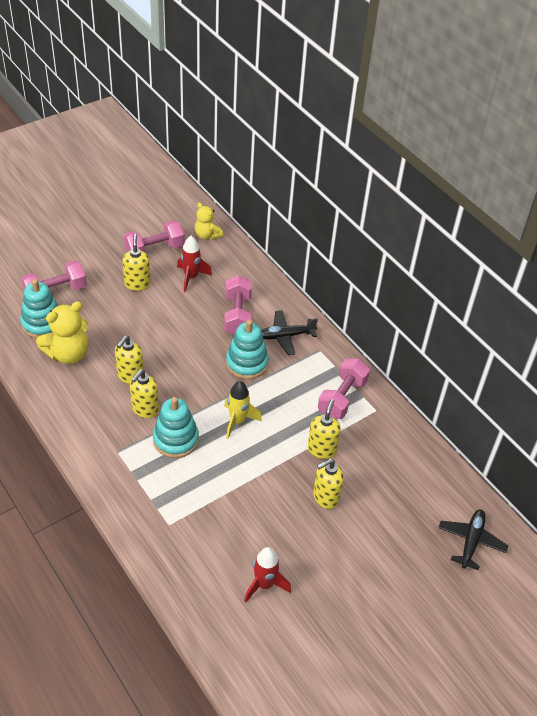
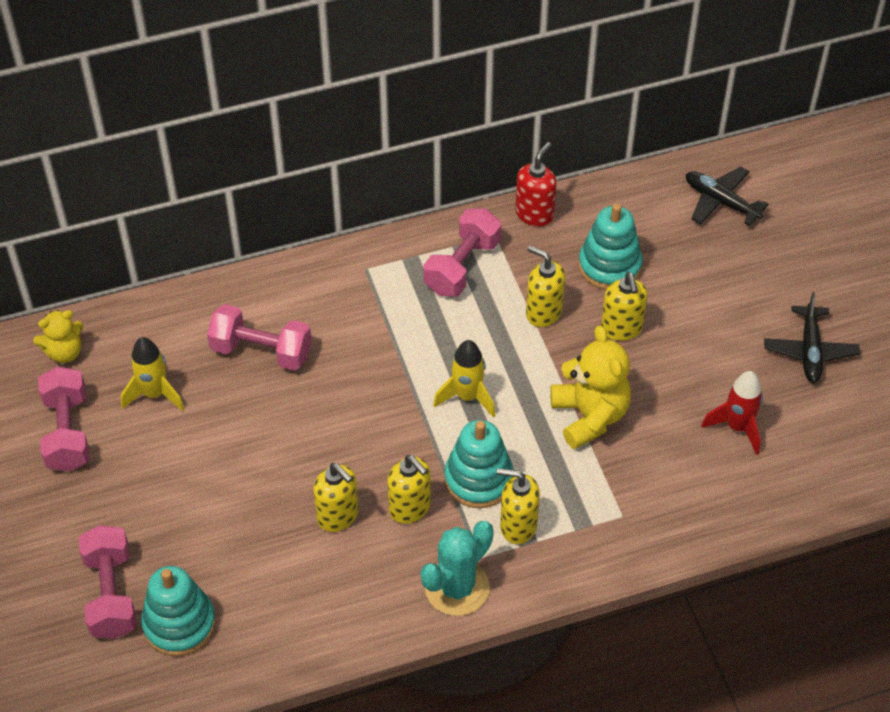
camera: 70 degrees left, 5 degrees up
(68, 354) = (262, 595): yellow teddy bear -> yellow teddy bear (589, 416)
(92, 444) = (457, 587): none -> turquoise cactus
(137, 284) = (140, 471): yellow soap dispenser -> yellow soap dispenser (518, 526)
(191, 277) = (155, 394): red rocket -> yellow rocket
(247, 363) = (362, 361): turquoise stacking toy -> turquoise stacking toy (609, 266)
(285, 336) = (325, 301): black plane -> black plane (809, 350)
(342, 398) = (462, 266): pink dumbbell -> pink dumbbell turned 75 degrees clockwise
(404, 428) = (534, 214): none -> red soap dispenser

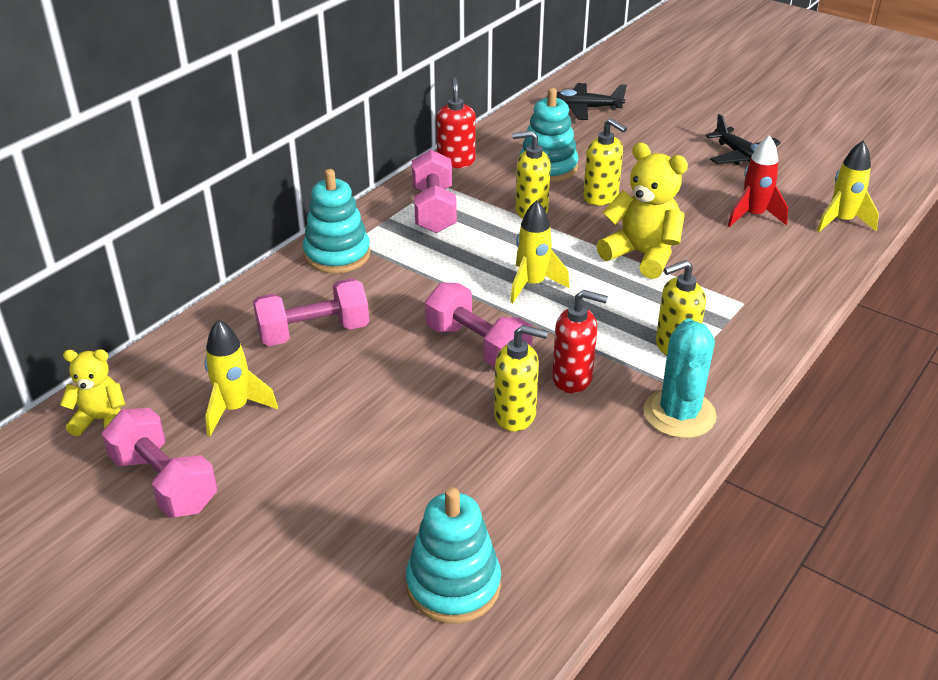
camera: 35 degrees left, 15 degrees down
(64, 352) = (101, 420): yellow teddy bear -> yellow teddy bear turned 120 degrees counterclockwise
(111, 594) = (350, 600): pink dumbbell -> pink dumbbell (477, 346)
(410, 508) = (572, 378): yellow soap dispenser -> red soap dispenser
(478, 479) = (606, 332): turquoise stacking toy -> turquoise stacking toy (337, 255)
(814, 480) = (841, 221): none -> yellow rocket

